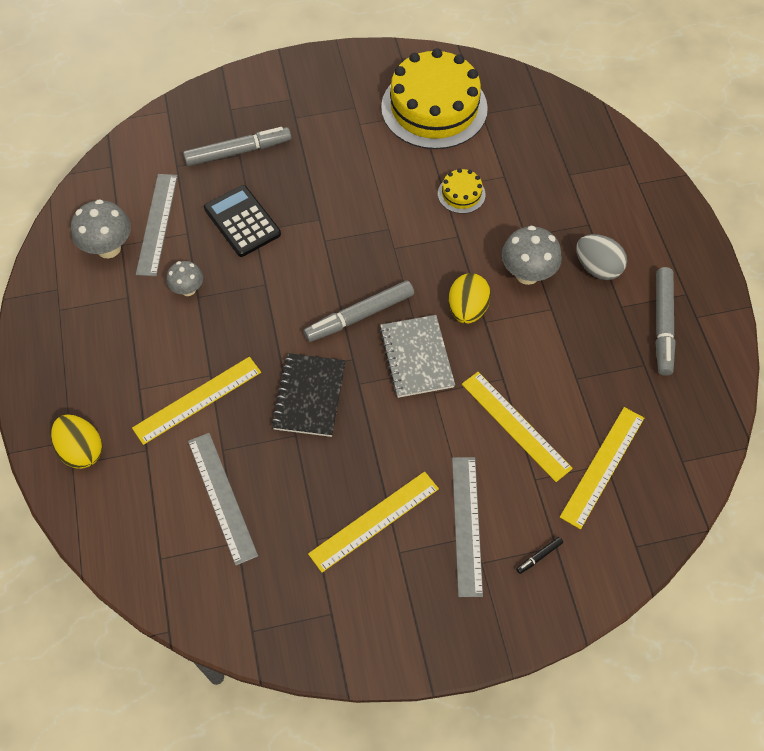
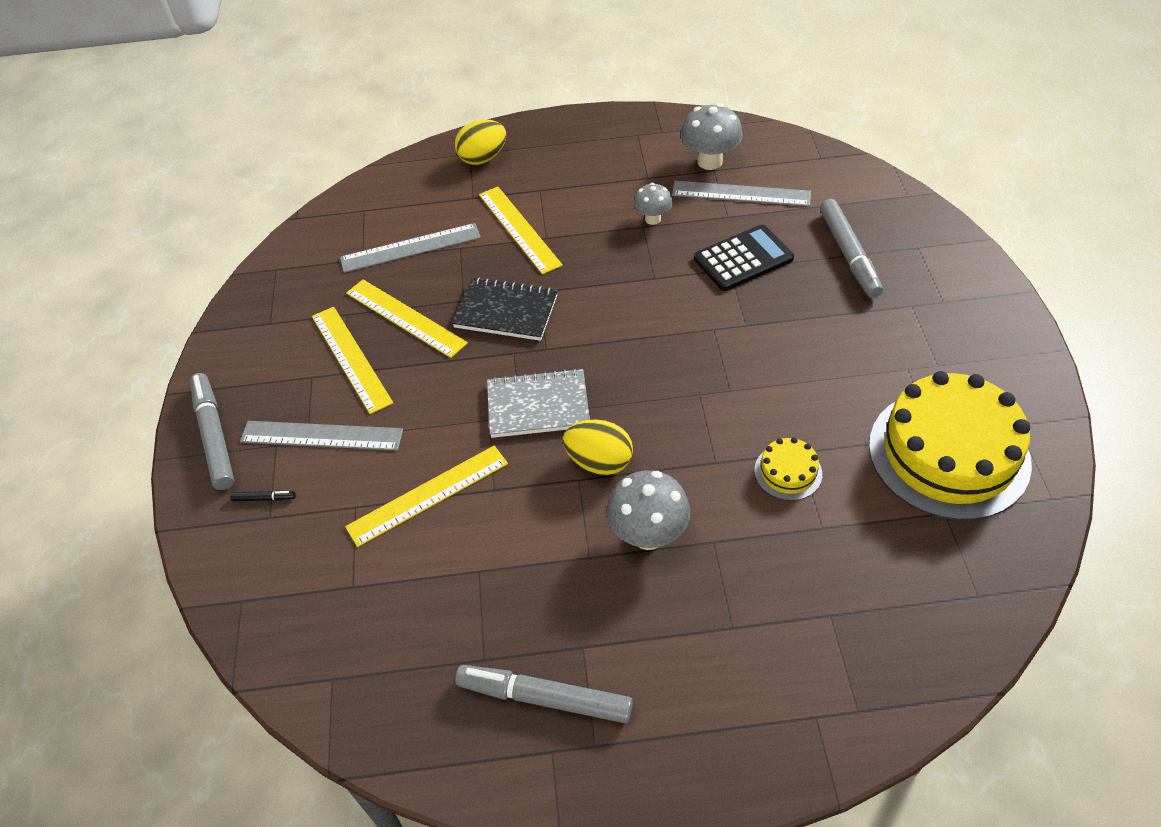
camera: 100 degrees right, 10 degrees down
(359, 316) = (602, 356): grey marker -> grey marker (214, 436)
(539, 556) = (264, 498): black marker -> black marker turned 120 degrees clockwise
(597, 268) = (652, 626): grey egg -> none
(603, 466) = (350, 581): yellow ruler -> yellow ruler (405, 318)

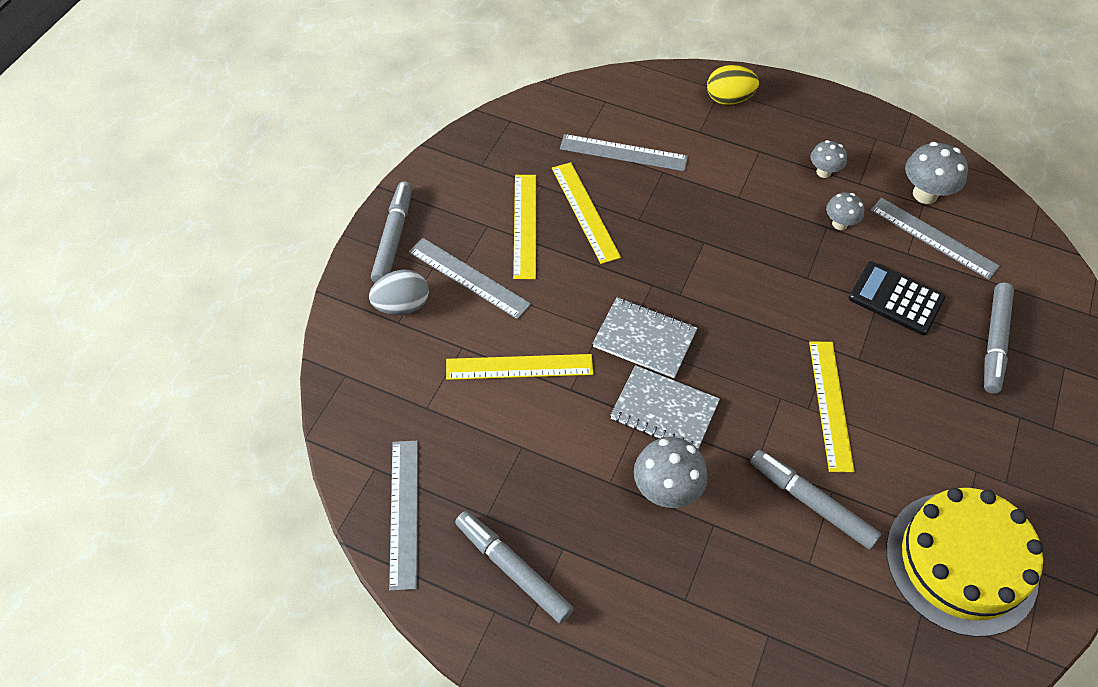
camera: 25 degrees right, 5 degrees up
(264, 498) = (402, 306): black marker -> grey egg
(392, 707) = (403, 513): none -> grey ruler
(506, 311) = (667, 246): black notebook -> none
(519, 229) = (720, 178): yellow ruler -> yellow ruler (830, 404)
(599, 462) = (664, 411): yellow egg -> grey notebook
(610, 182) = (823, 172): none -> grey mushroom
(743, 258) = (896, 299): black calculator -> black calculator turned 150 degrees counterclockwise
(788, 472) = (811, 502): yellow cake -> grey marker

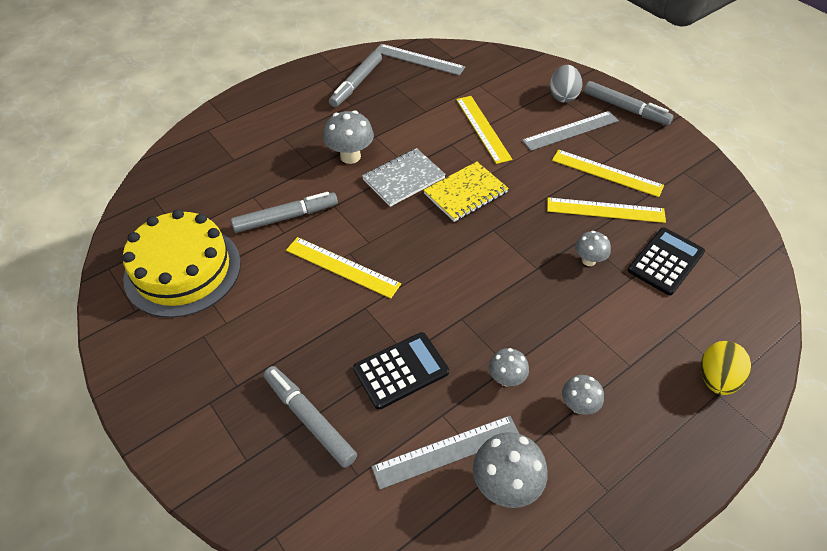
camera: 120 degrees right, 5 degrees down
(513, 569) = (356, 84): grey marker -> grey marker turned 135 degrees clockwise
(519, 367) = (482, 128): yellow ruler -> yellow ruler turned 45 degrees counterclockwise
(623, 152) = (665, 261): grey ruler -> black calculator
(644, 339) = (465, 193): grey notebook -> yellow notebook
(664, 206) = (588, 260): none -> grey mushroom

